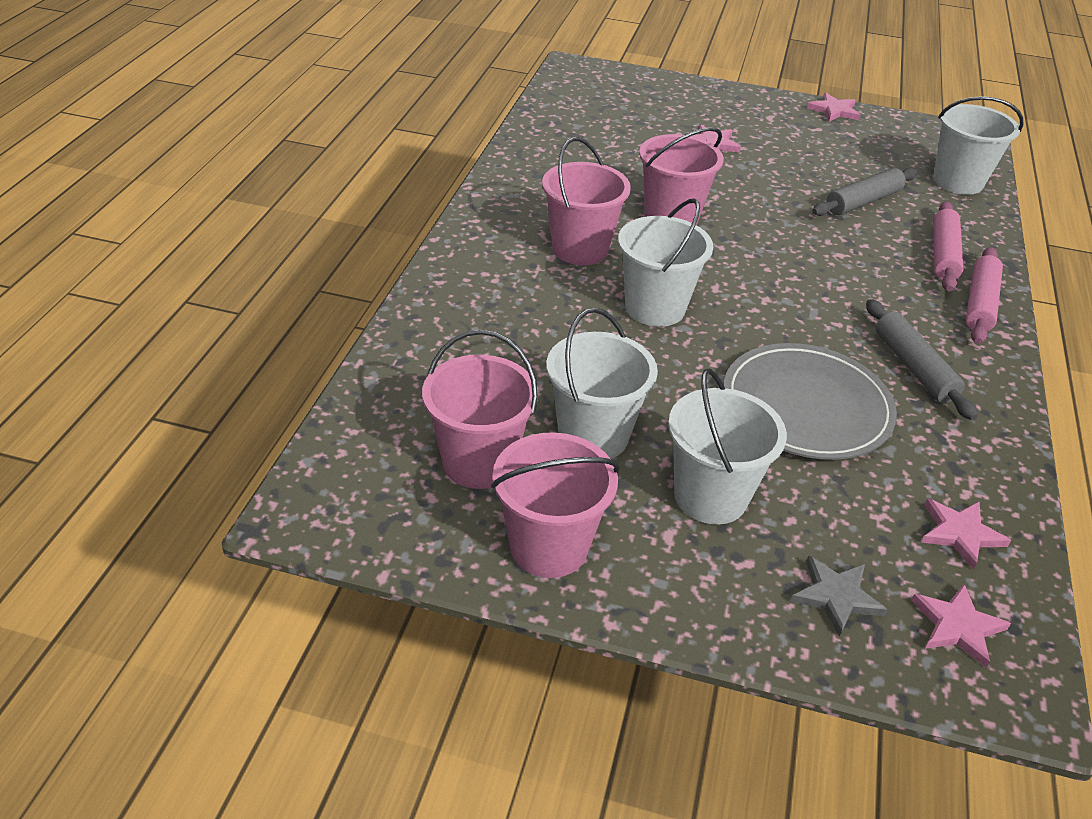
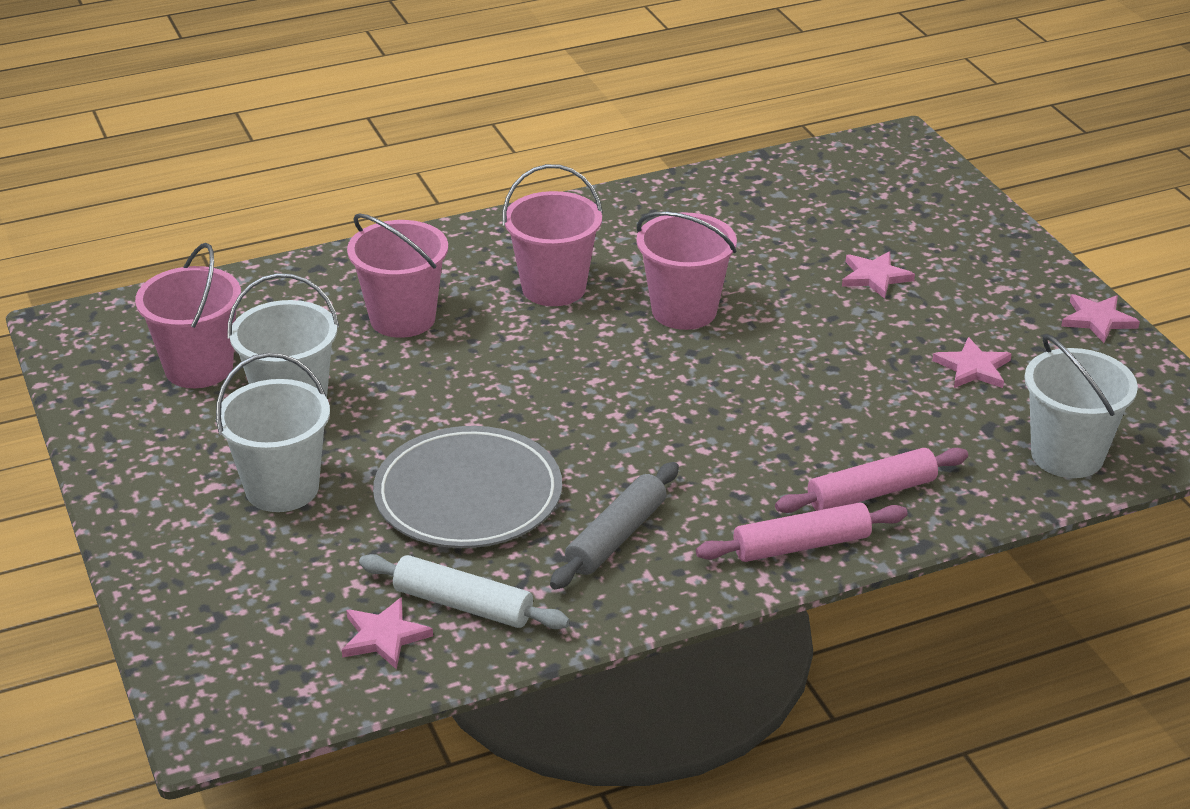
camera: 55 degrees right, 5 degrees down
(549, 547) = (140, 437): pink bucket -> pink bucket (402, 318)
(655, 308) = (514, 362): white bucket -> none
(836, 596) = (229, 592): grey star -> none
(863, 202) = (905, 407): grey rolling pin -> none
(946, 474) = (463, 605): none -> white rolling pin
(957, 626) = (258, 668): pink star -> pink star (973, 368)

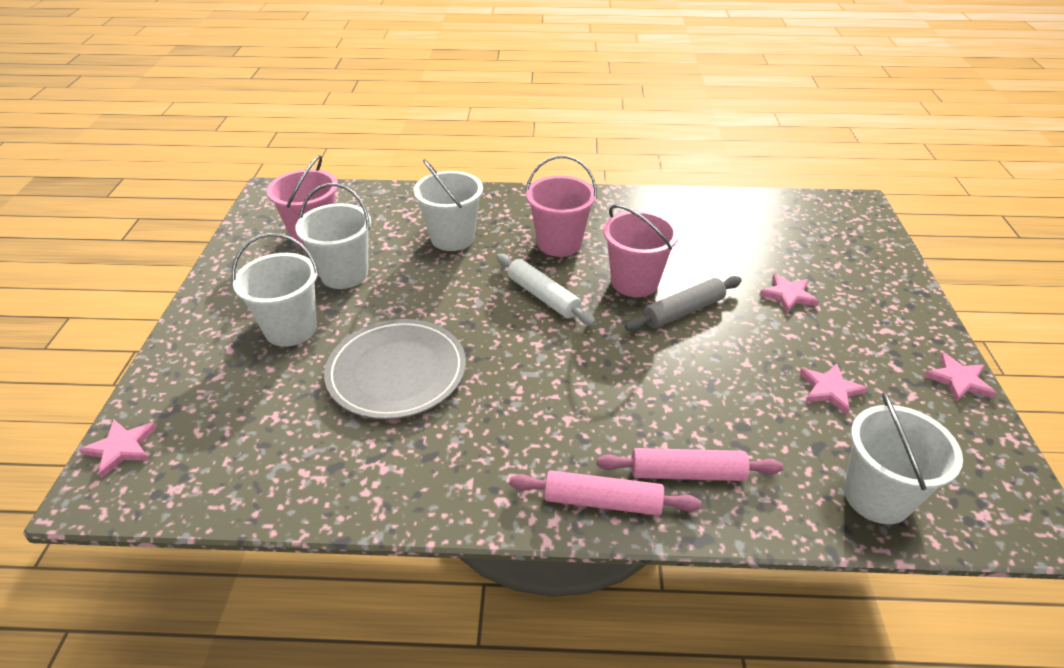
camera: 25 degrees right, 5 degrees up
(384, 636) = (256, 465): pink star -> pink star (121, 448)
(402, 318) = (452, 238): pink bucket -> white bucket
(463, 605) = (326, 459): white rolling pin -> white rolling pin (543, 296)
(616, 536) = (470, 441): grey rolling pin -> grey rolling pin (683, 311)

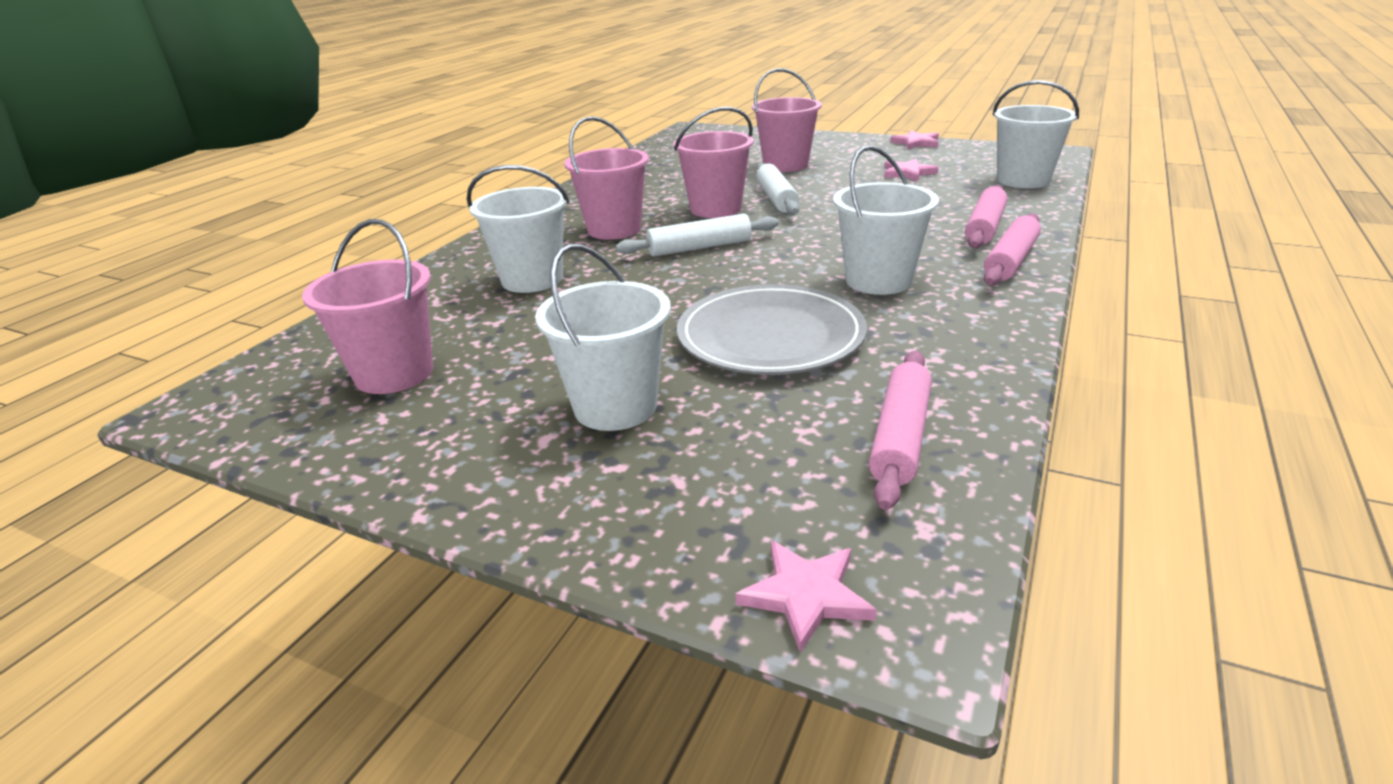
camera: 65 degrees left, 10 degrees down
(270, 464) = (900, 437): none -> pink rolling pin
(344, 274) = (525, 356): white bucket -> white bucket (878, 280)
(683, 311) = (776, 198): grey rolling pin -> white rolling pin
(788, 295) = (785, 165): pink star -> pink bucket

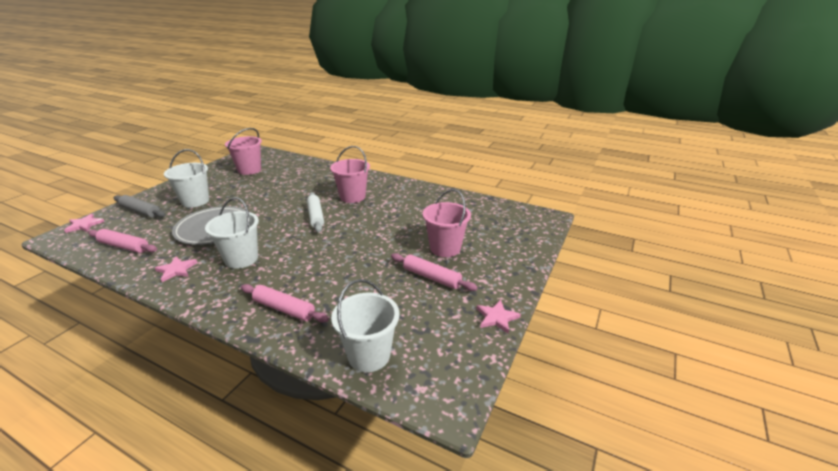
camera: 90 degrees right, 0 degrees up
(532, 279) = (306, 183): white bucket -> none
(686, 492) = (141, 211): none -> grey rolling pin
(715, 209) = (368, 221): pink bucket -> none
(776, 198) = (376, 240): white rolling pin -> none
(908, 173) = (410, 298): pink star -> pink star (176, 270)
(1010, 260) = (230, 306): pink rolling pin -> pink rolling pin (432, 277)

